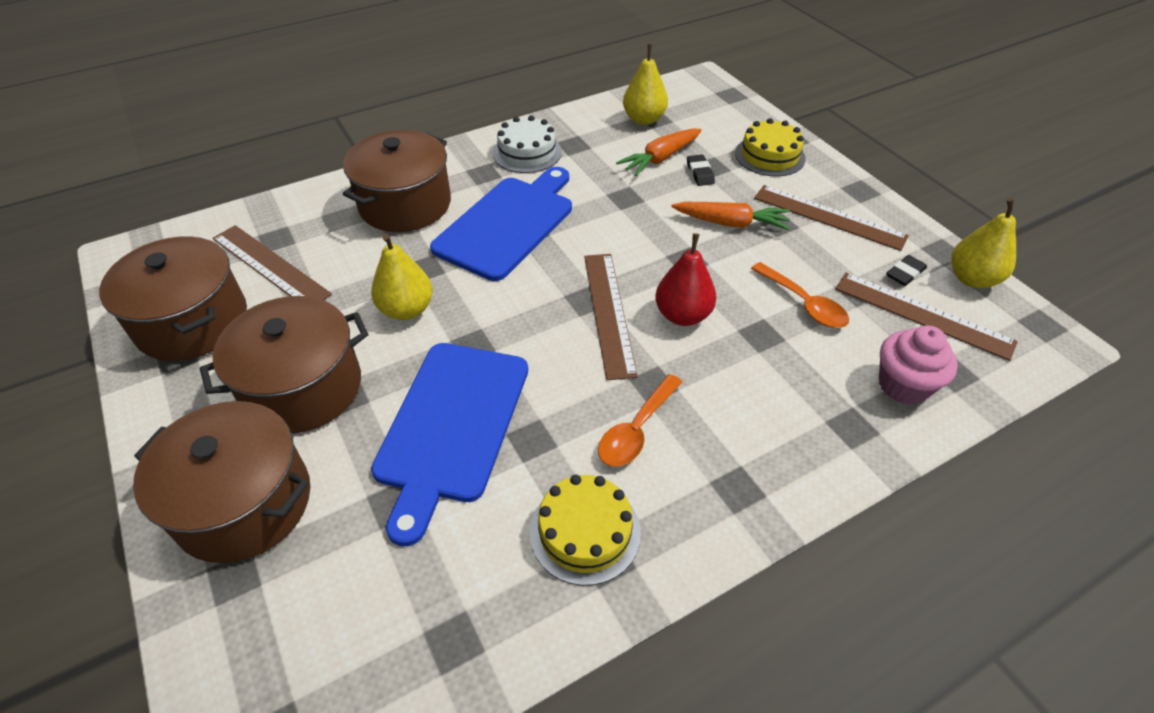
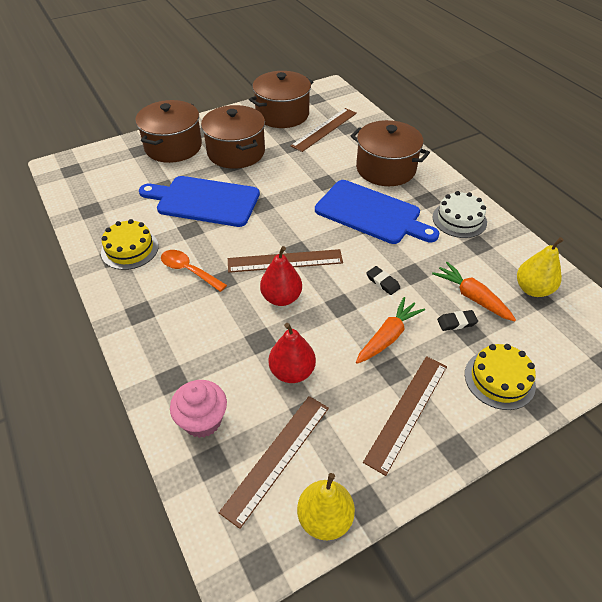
camera: 90 degrees right, 0 degrees up
(406, 310) = (289, 178): yellow pear -> none
(731, 223) = (388, 336): orange carrot -> orange carrot turned 150 degrees counterclockwise
(804, 303) = (292, 372): orange spoon -> red pear
(905, 273) = (330, 458): black eraser -> black eraser (382, 282)

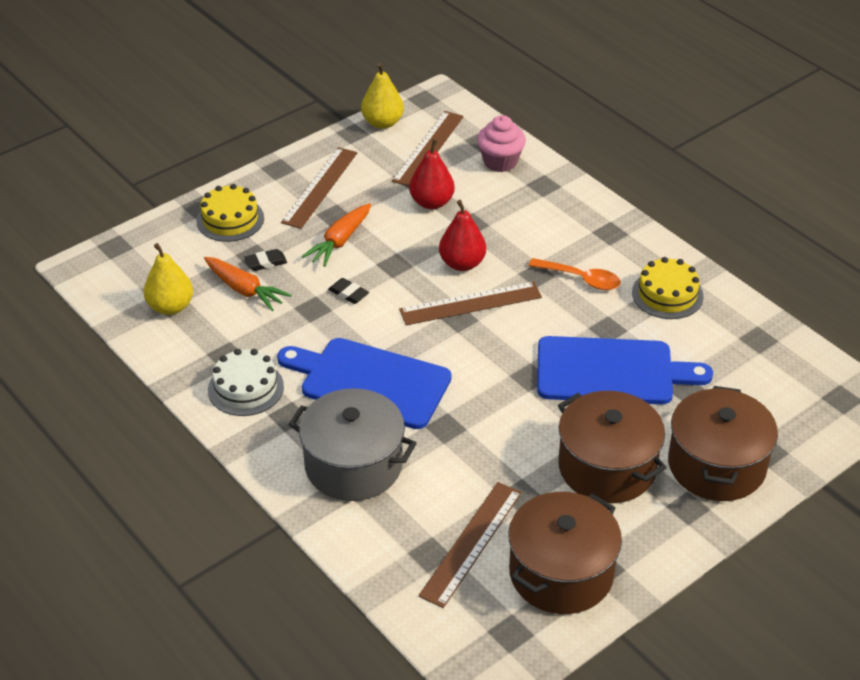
camera: 170 degrees right, 5 degrees down
(385, 169) = (353, 465): brown pot -> grey pot

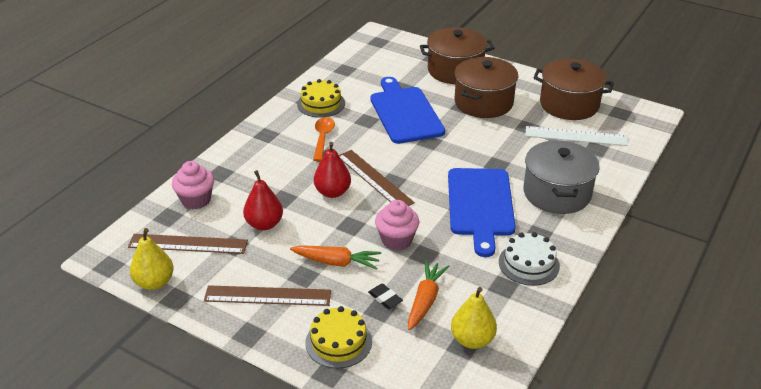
camera: 110 degrees left, 5 degrees down
(348, 293) = (396, 240): black eraser -> pink cupcake
(471, 543) = (576, 136): brown ruler -> white ruler

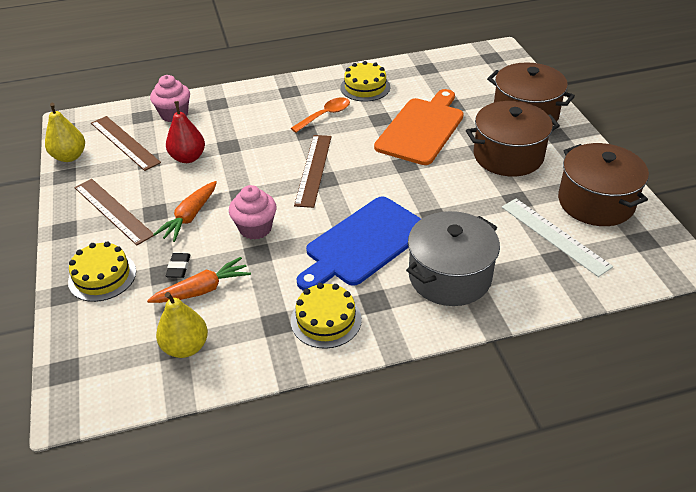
camera: 45 degrees right, 5 degrees up
(332, 192) = (268, 162): red pear -> none
(336, 262) = (190, 217): orange carrot -> orange carrot turned 60 degrees clockwise
(405, 113) = (421, 129): blue cutting board -> orange cutting board
(529, 264) = (326, 320): white cake -> yellow cake

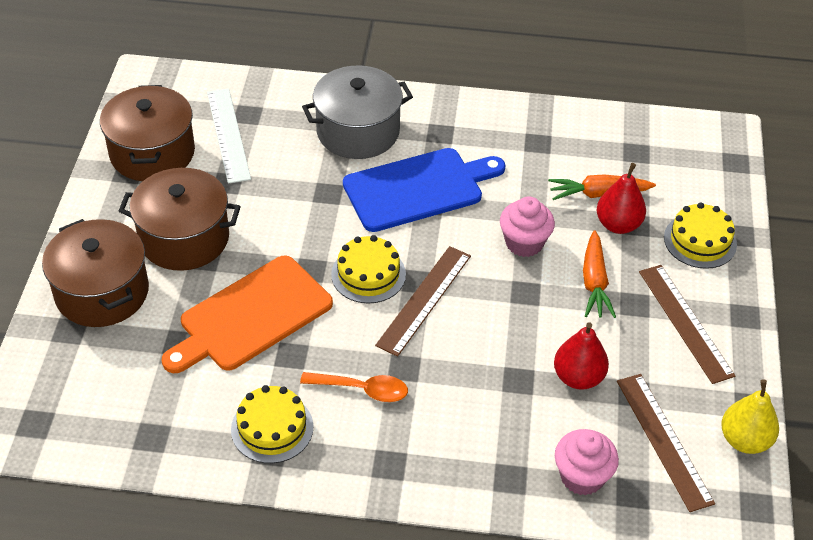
camera: 160 degrees left, 5 degrees up
(178, 267) = (618, 225): black eraser -> red pear
(185, 347) = (624, 148): yellow pear -> none
(190, 217) = (594, 282): orange carrot -> orange carrot turned 135 degrees clockwise
(325, 115) = (362, 389): orange spoon -> orange spoon turned 150 degrees counterclockwise
(326, 320) = (492, 131): yellow cake -> yellow cake (368, 274)

